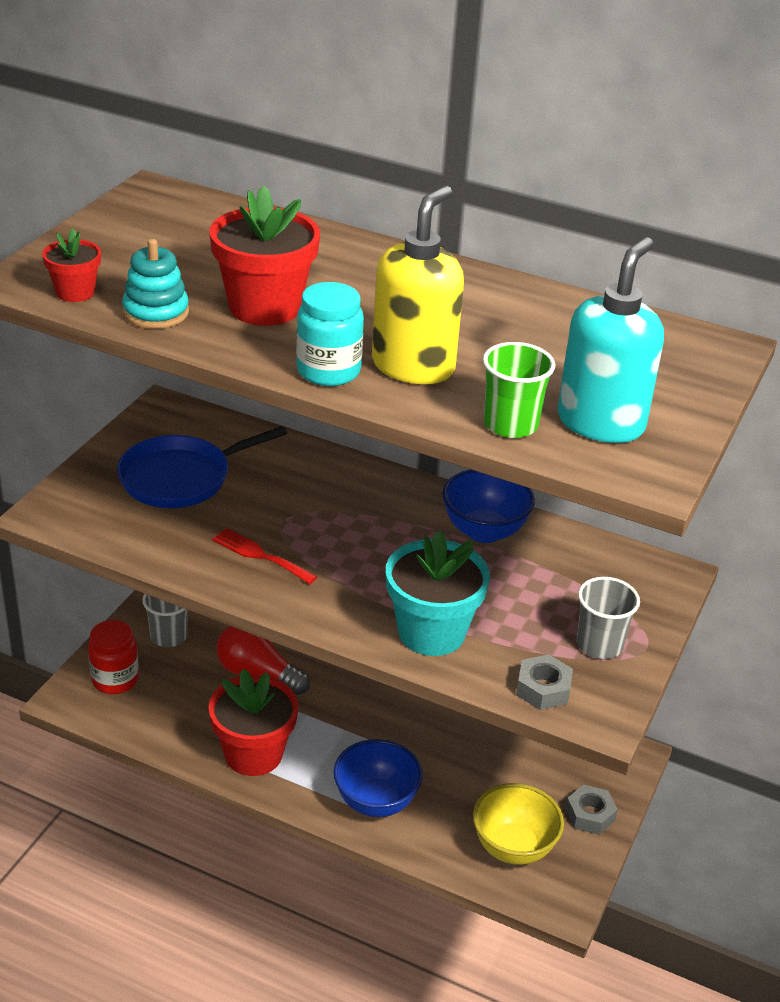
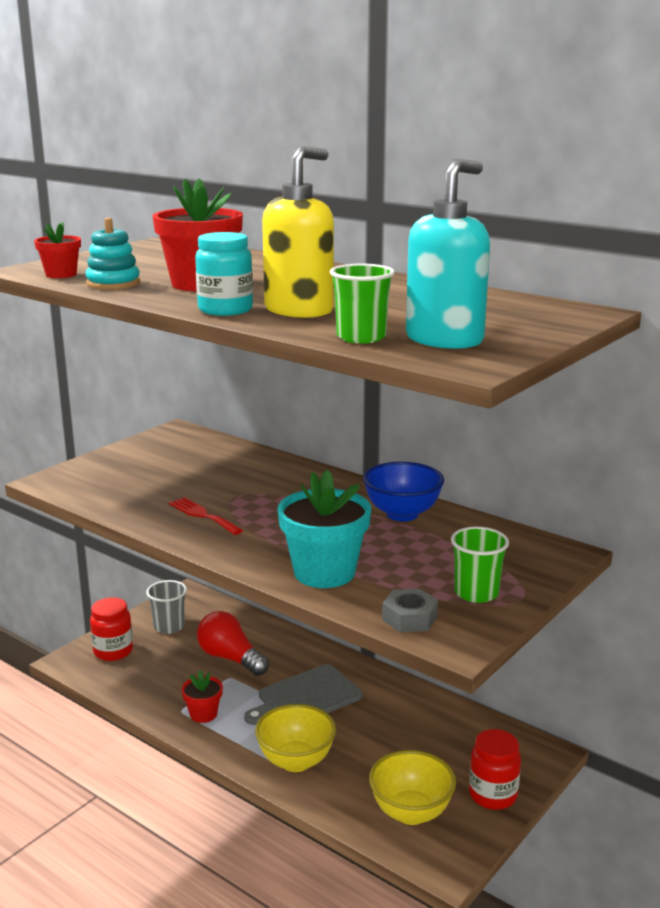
camera: 15 degrees right, 15 degrees down
(180, 478) = (165, 468): blue pan -> none
(253, 754) = (203, 714): red flower pot -> red flower pot, size x0.53
(361, 717) = (306, 697): none -> grey cutting board
(376, 801) = (296, 761): blue bowl -> yellow bowl
(590, 815) = (493, 795): grey nut -> red jar
(599, 645) = (476, 593): grey cup -> green cup

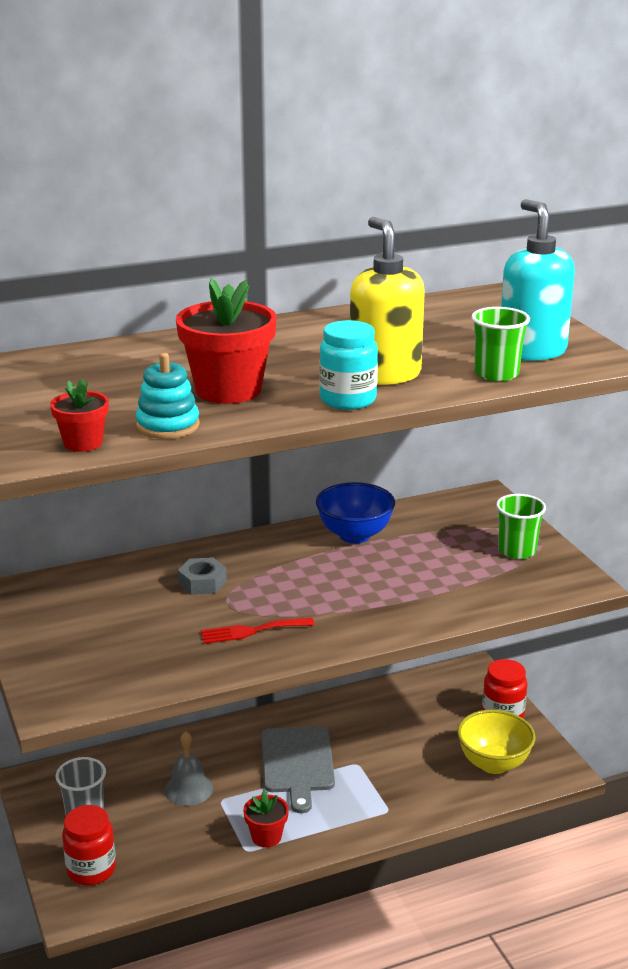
camera: 60 degrees left, 5 degrees up
(230, 658) = (188, 789): red light bulb -> grey bell
(296, 761) = (384, 802): yellow bowl -> none
(324, 573) = (428, 603): turquoise flower pot -> none
(409, 618) = (532, 589): grey nut -> grey nut (202, 583)

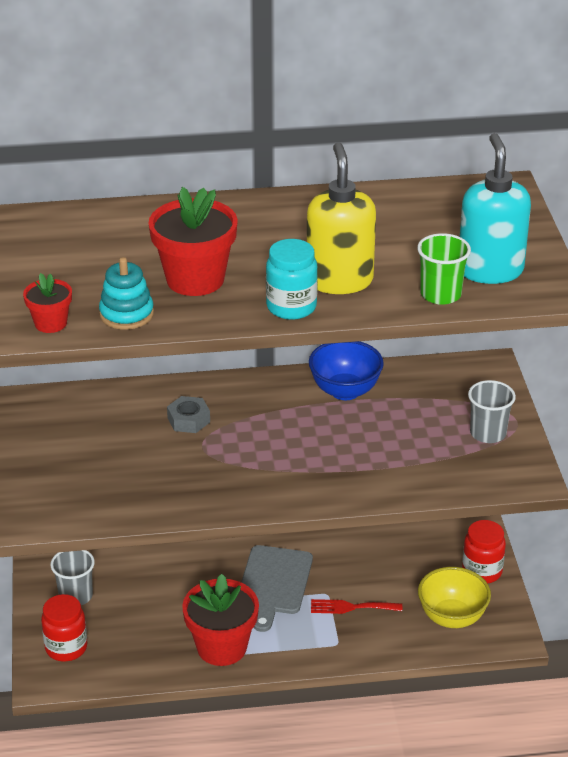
camera: 15 degrees right, 10 degrees up
(188, 789) = (170, 590): grey bell -> none
(252, 631) = (212, 477): red fork -> red fork (351, 607)
(266, 837) = (222, 647): red flower pot -> red flower pot, size x1.87
(517, 551) = (488, 433): green cup -> grey cup

